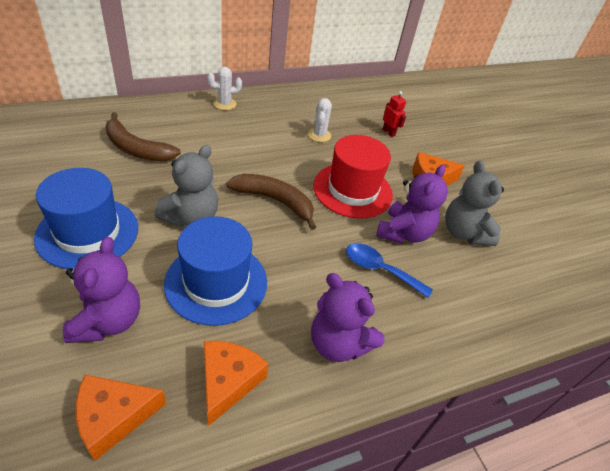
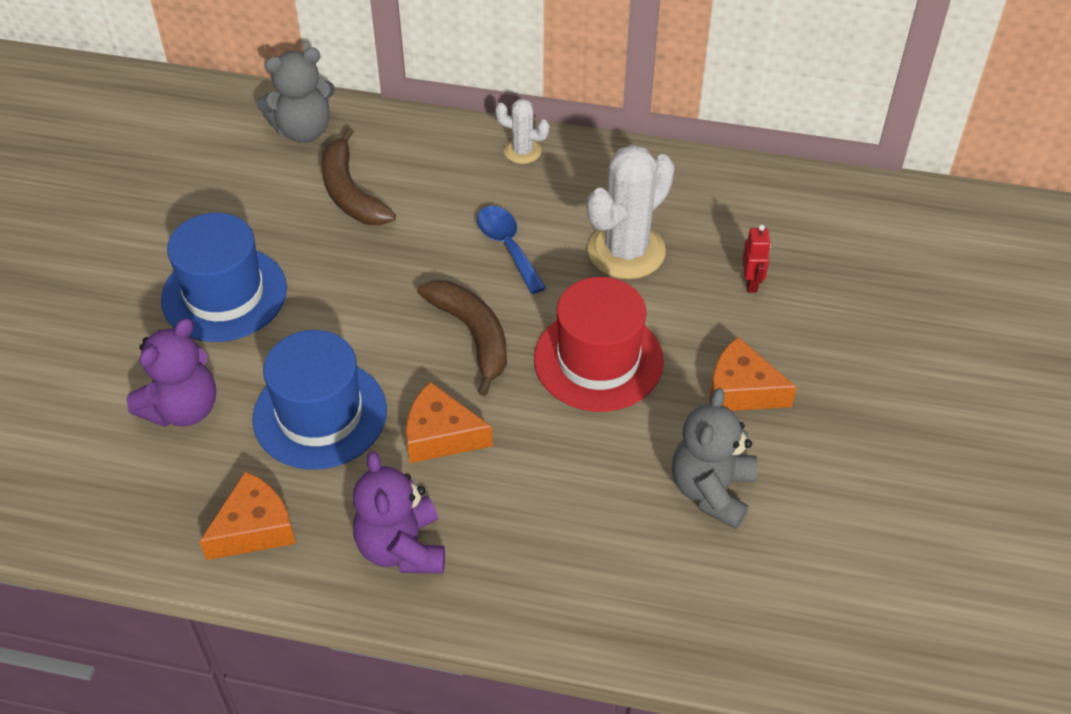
camera: 40 degrees right, 5 degrees up
(114, 417) = (131, 507): orange cheese -> orange cheese (441, 435)
(191, 217) = (350, 318): grey teddy bear -> grey teddy bear (303, 130)
(319, 135) = (626, 251): white cactus -> white cactus, size x1.95
(379, 269) = (533, 487): blue spoon -> blue spoon (507, 246)
(404, 233) = (615, 452): purple teddy bear -> none

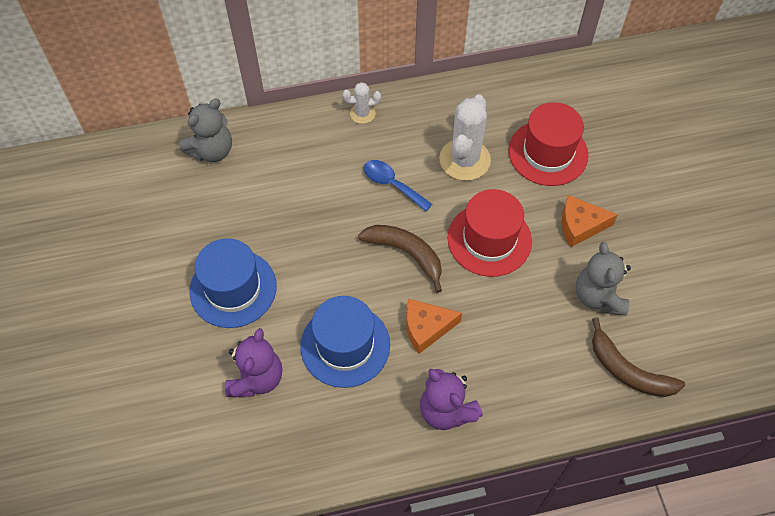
camera: 25 degrees left, 10 degrees up
(254, 528) = (351, 437): orange cheese -> none
(350, 192) = (270, 184): brown banana -> brown banana (627, 370)
(751, 283) = (548, 153): red robot -> red hat

